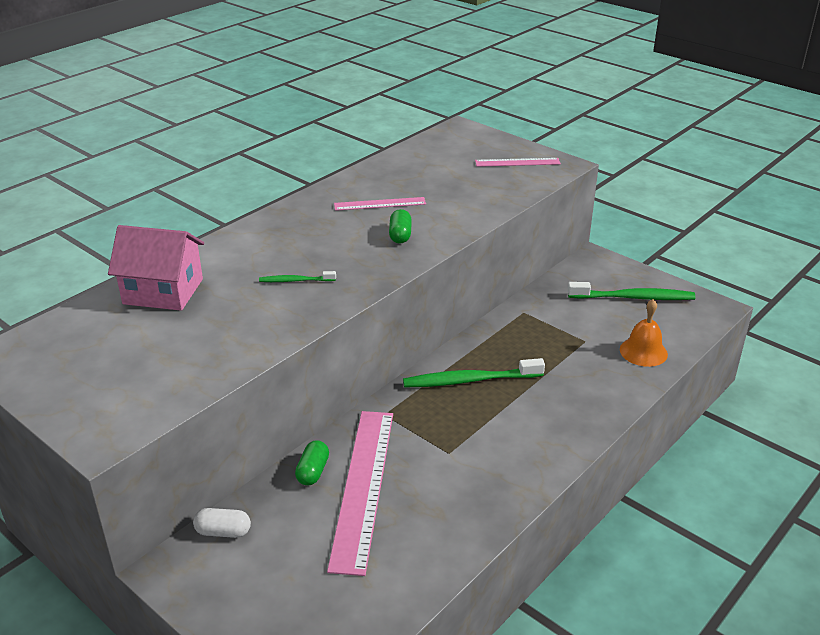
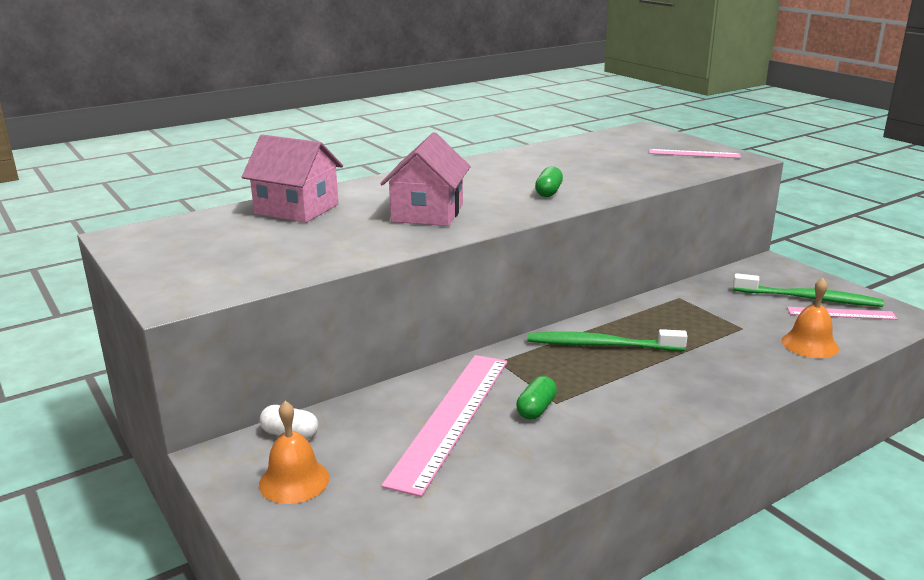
camera: 15 degrees right, 10 degrees down
(247, 581) = (294, 481): none -> orange bell
(296, 281) = (427, 213): green toothbrush -> pink house
(313, 471) = (404, 398): green capsule -> green capsule (536, 409)
(380, 204) = (538, 170): pink ruler -> pink ruler (841, 313)

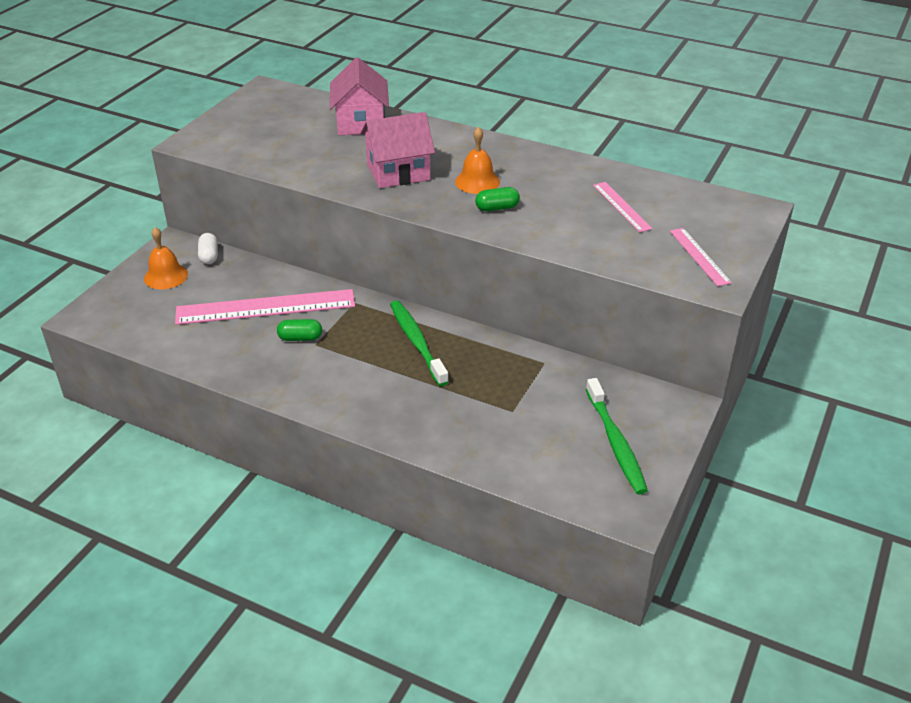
camera: 60 degrees right, 15 degrees up
(809, 344) = (512, 456): orange bell -> orange bell (477, 181)
(841, 313) = (599, 468): pink ruler -> pink ruler (621, 206)

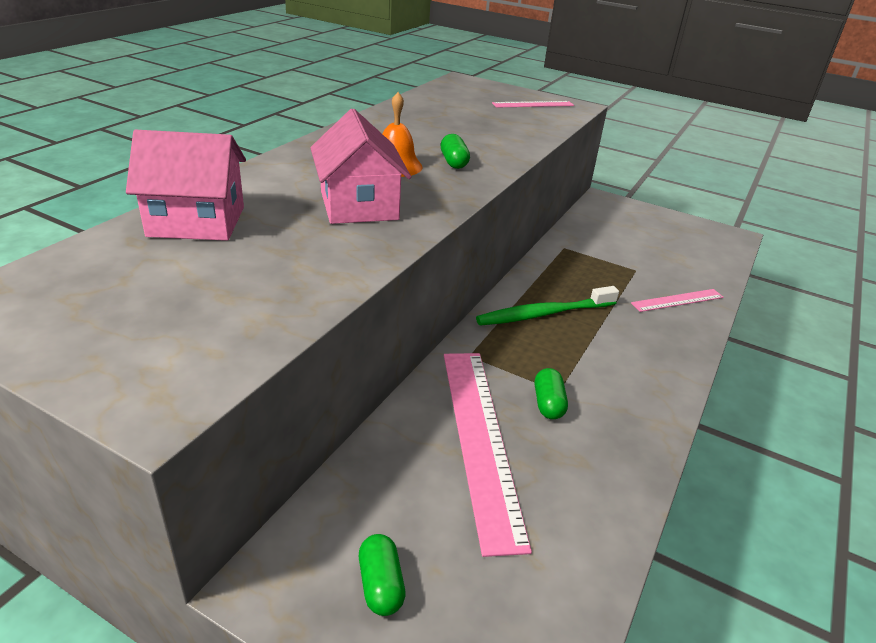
camera: 90 degrees left, 5 degrees down
(166, 276) = (381, 585): orange bell -> green capsule
(209, 256) = (326, 518): white capsule -> none
(615, 442) = (657, 231): green toothbrush -> none
(621, 206) = (455, 116): pink ruler -> pink ruler (677, 300)

